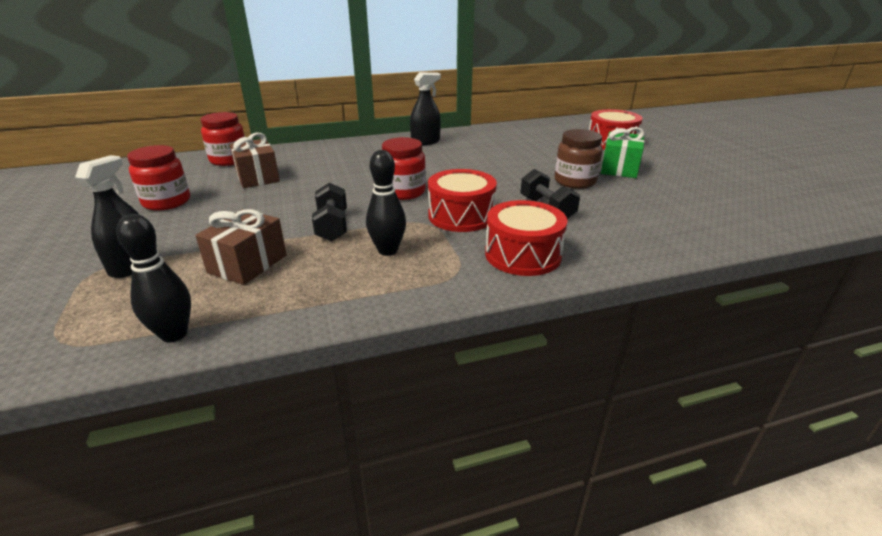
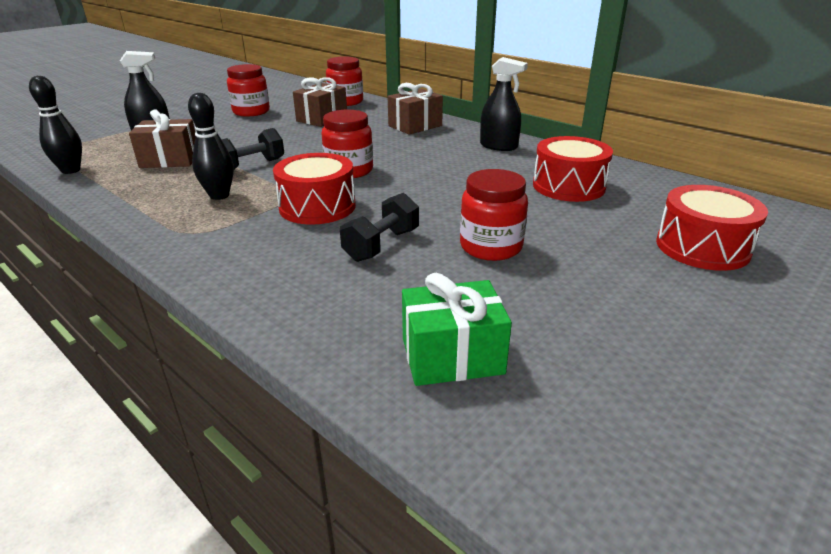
camera: 60 degrees right, 0 degrees up
(342, 152) = (415, 126): none -> brown gift
(523, 255) = (249, 255): red drum -> red drum (568, 186)
(575, 182) = (491, 247): brown jar -> red jar
(619, 168) = (591, 270): green gift -> green gift (452, 356)

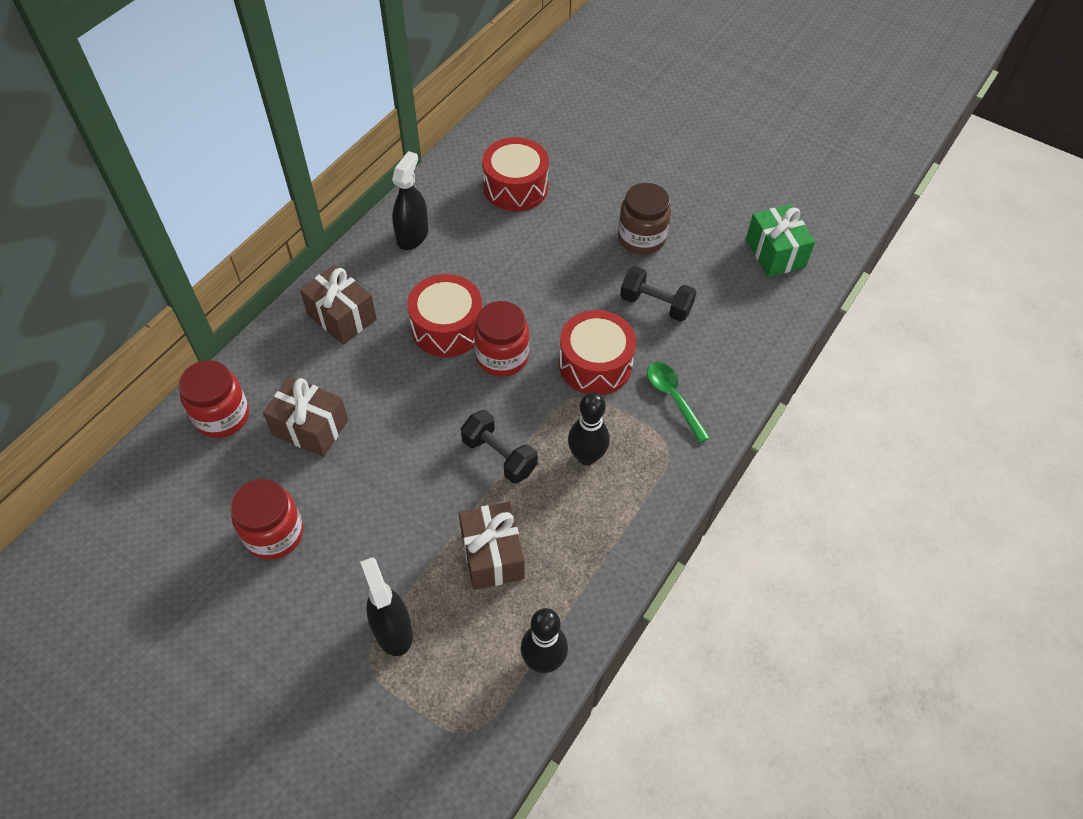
camera: 100 degrees left, 25 degrees up
(248, 241) = (673, 398): none -> green spoon
(491, 247) = (641, 238): red jar -> brown jar
(702, 247) = (613, 127): red drum -> red drum (447, 328)

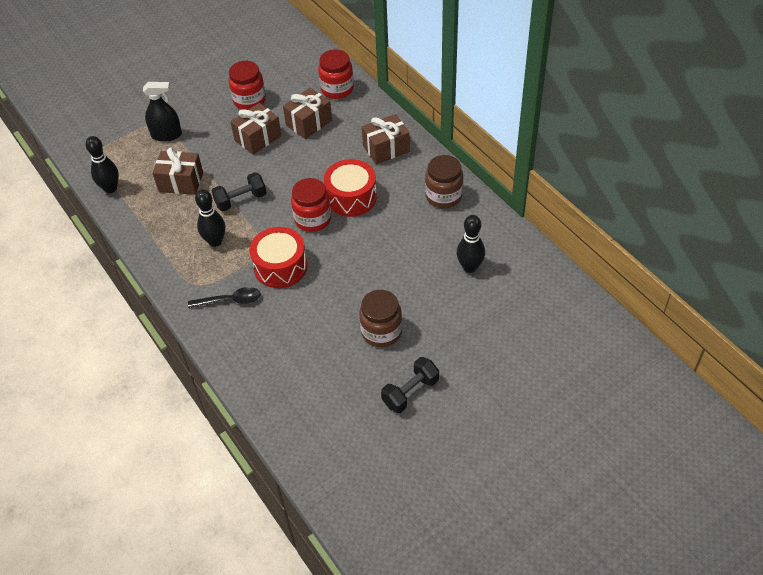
camera: 115 degrees right, 5 degrees down
(363, 484) = (258, 138): none -> brown gift
(412, 235) = (443, 196): black spray bottle -> brown jar
(515, 187) = (470, 267): red drum -> black bowling pin
(655, 304) = (313, 318): black dumbbell -> black dumbbell (410, 392)
(673, 398) = (230, 300): green spoon -> black spoon
(775, 253) = (324, 420): green gift -> none

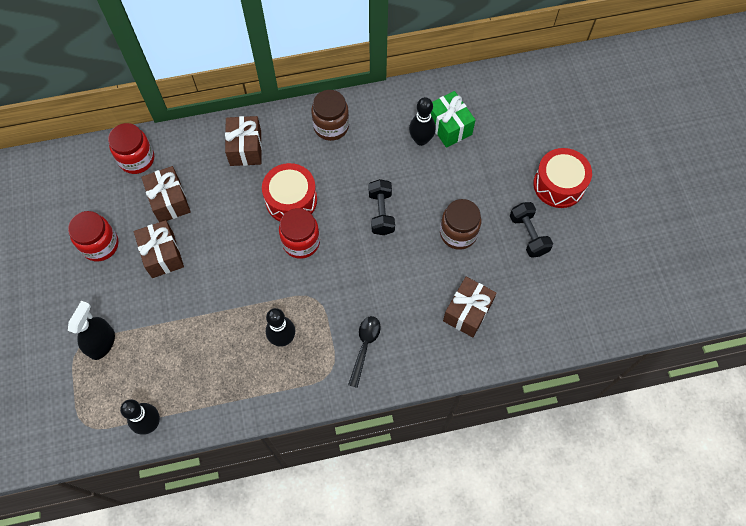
camera: 70 degrees left, 15 degrees up
(181, 182) = (182, 348): brown gift -> brown gift (467, 312)
(241, 200) = (240, 298): black dumbbell -> black dumbbell (381, 213)
(280, 266) = (345, 289): red drum -> red drum (559, 185)
(499, 284) = (449, 126): none -> green gift

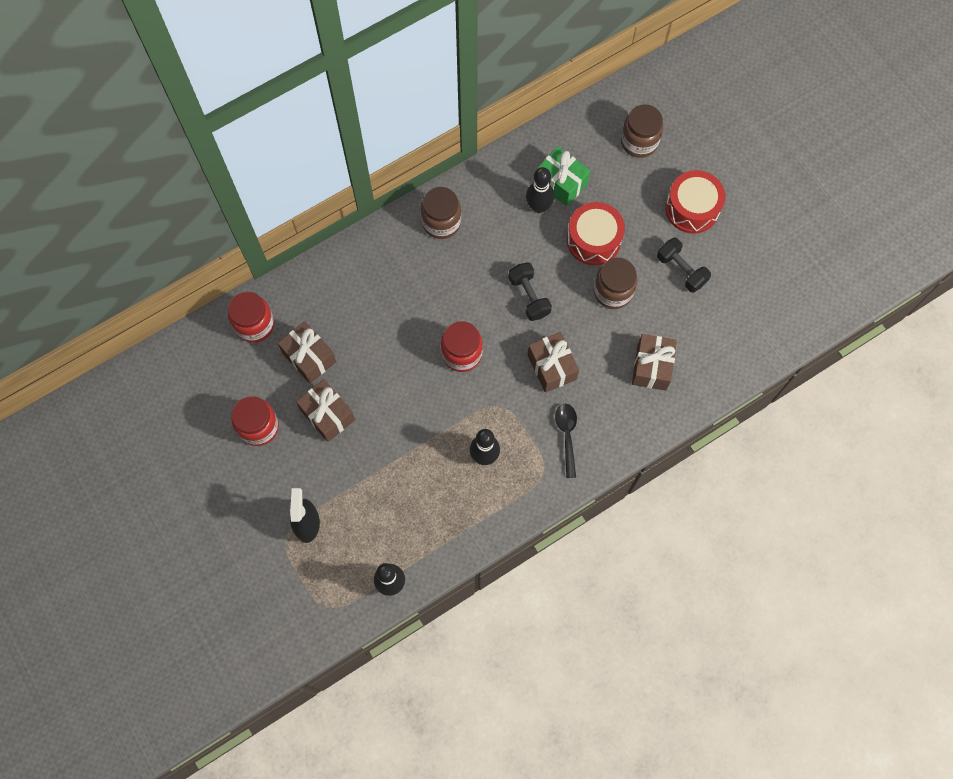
camera: 20 degrees left, 5 degrees up
(245, 148) = (363, 275): brown gift -> brown gift (552, 367)
(291, 200) = (433, 314): red drum -> red drum (593, 240)
(532, 114) = (639, 142): none -> brown jar

